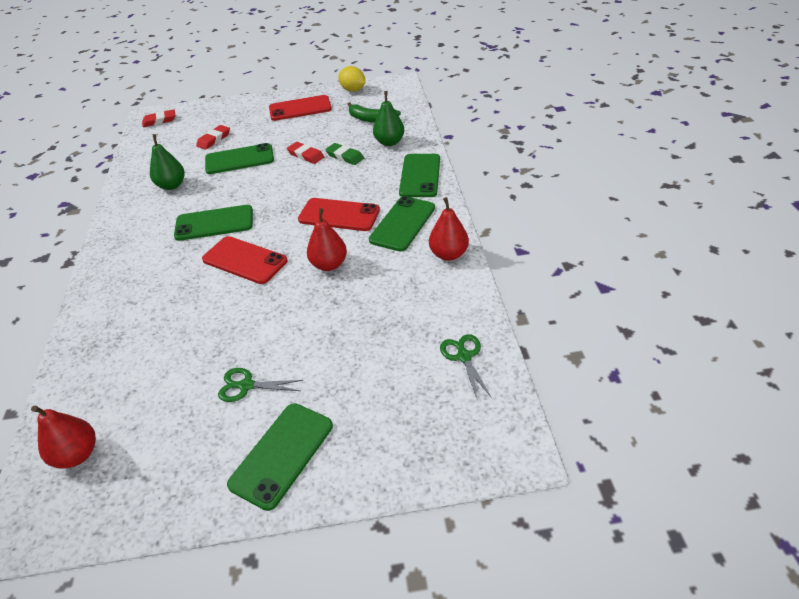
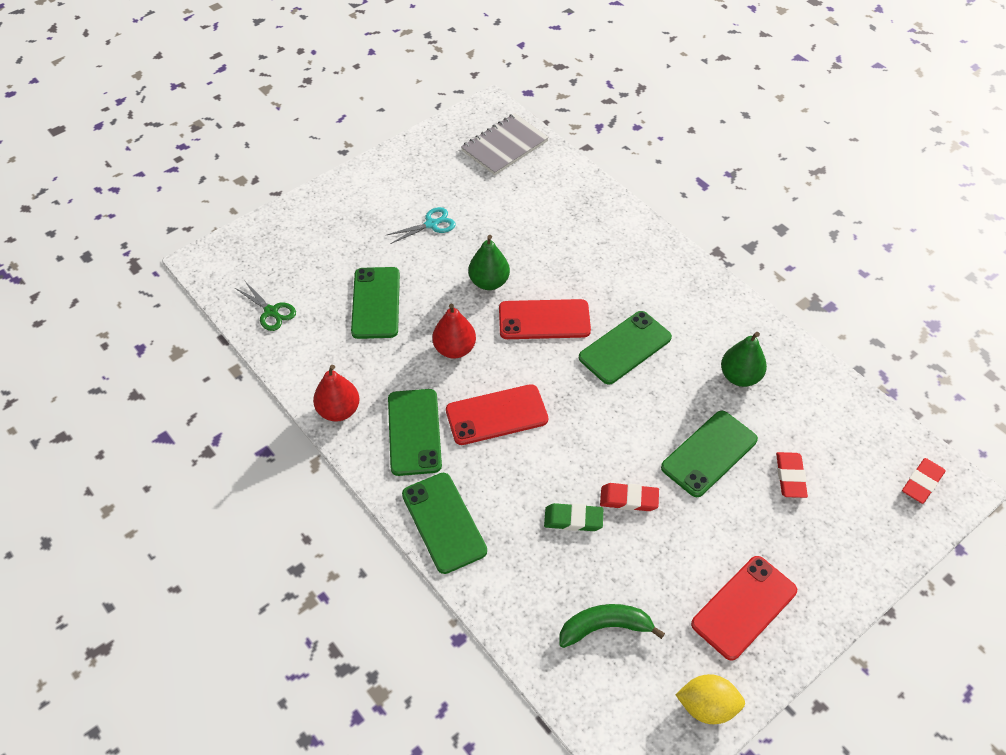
camera: 145 degrees right, 10 degrees up
(77, 455) = (505, 146): red pear -> grey notebook
(246, 386) = (432, 224): green scissors -> turquoise scissors
(282, 454) = (366, 198): green phone -> green phone (376, 303)
(389, 142) = (534, 578): green pear -> green pear (489, 282)

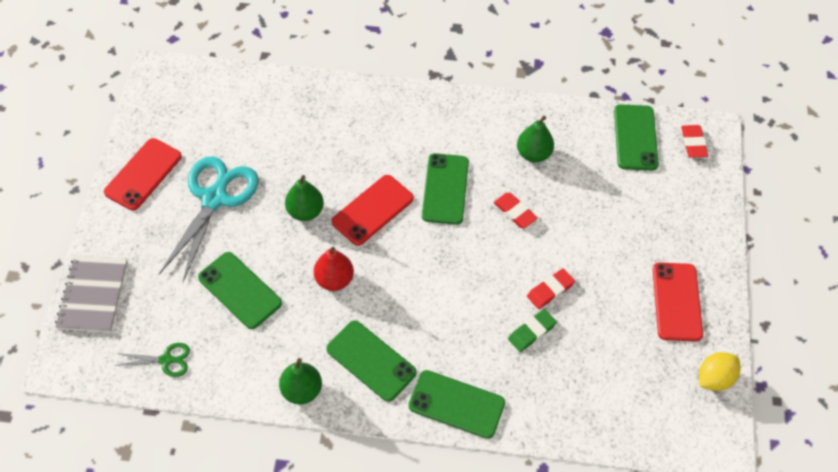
camera: 45 degrees left, 5 degrees up
(339, 410) = (302, 390): red pear -> green pear
(432, 224) = (215, 198): turquoise scissors -> turquoise scissors, size x2.13
(496, 415) = (412, 303): red phone -> red phone (143, 174)
(505, 146) = (203, 96): grey notebook -> grey notebook (93, 295)
(605, 627) = (617, 383): green banana -> none
(709, 453) = (565, 221): green phone -> green phone (635, 137)
(790, 477) = (624, 198): red eraser -> red eraser (515, 212)

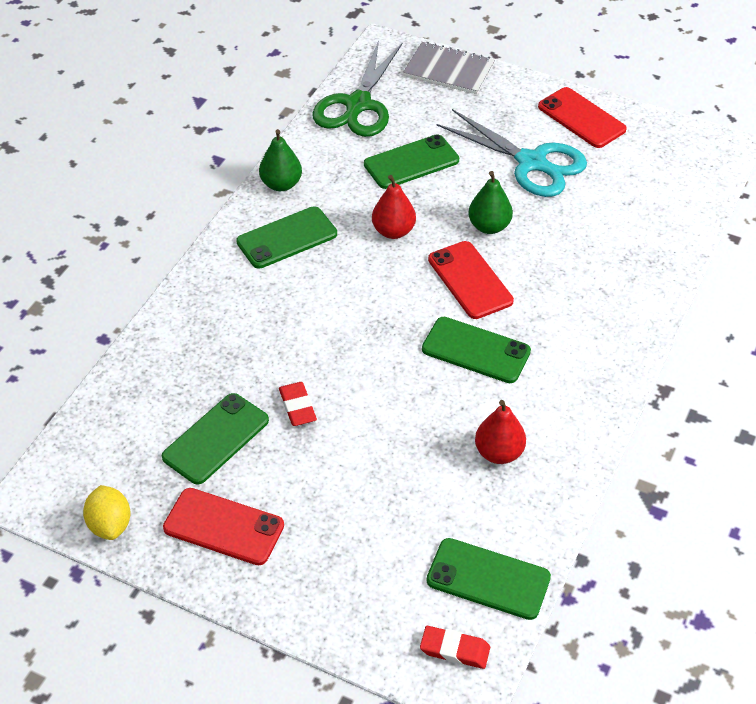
camera: 110 degrees right, 10 degrees down
(166, 360) = (358, 105): green scissors -> green scissors, size x2.13
(456, 404) = (206, 289): green phone -> green phone (216, 439)
(515, 212) = (417, 406): red eraser -> none
(531, 332) = (254, 373): green eraser -> none
(533, 154) = (499, 453): green pear -> red pear

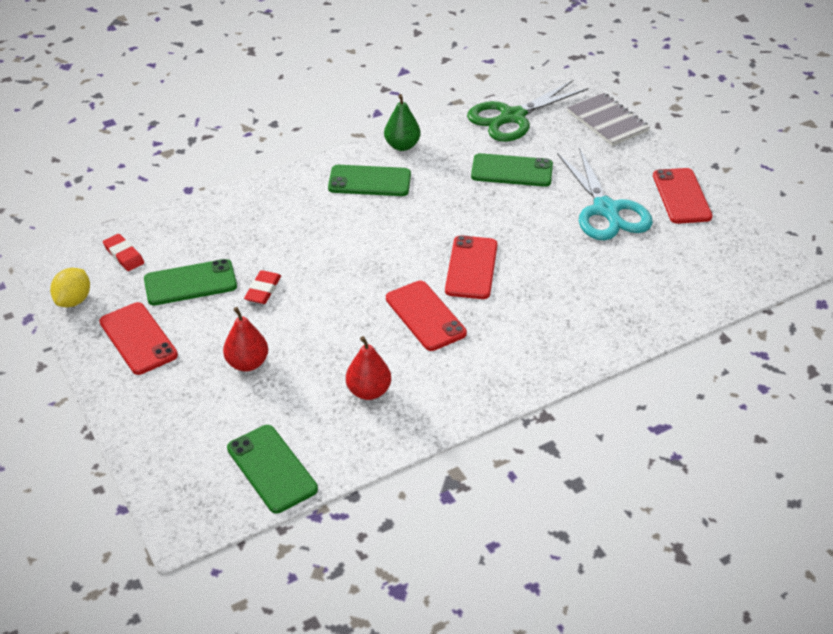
camera: 35 degrees right, 5 degrees down
(393, 231) = (449, 210): red pear -> red pear (247, 363)
(454, 650) = (200, 500): red eraser -> red eraser (124, 255)
(476, 350) = (425, 316): green phone -> red phone
(489, 226) = (525, 238): green pear -> none

